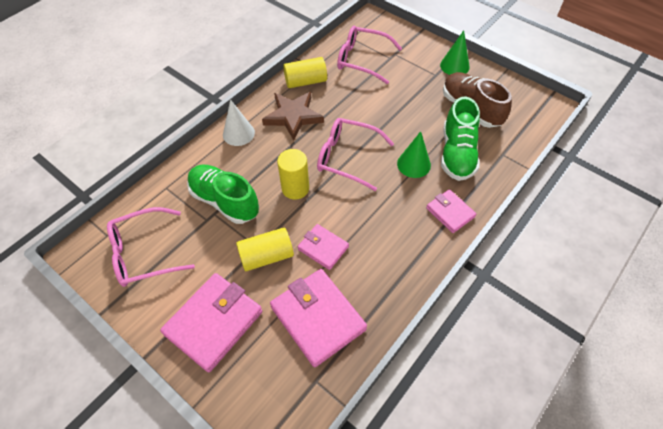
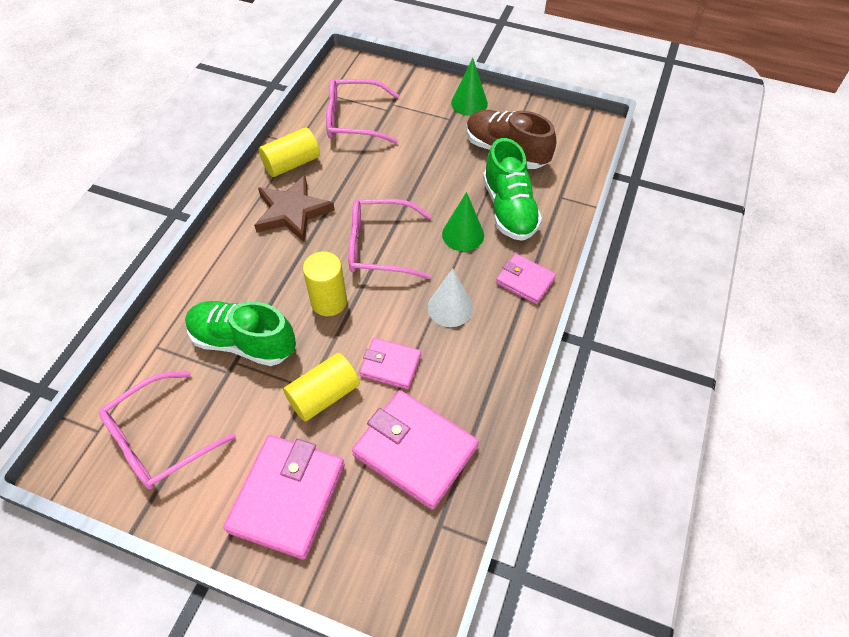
camera: 20 degrees left, 0 degrees up
(238, 133) = (228, 251): white cone -> white cone (450, 308)

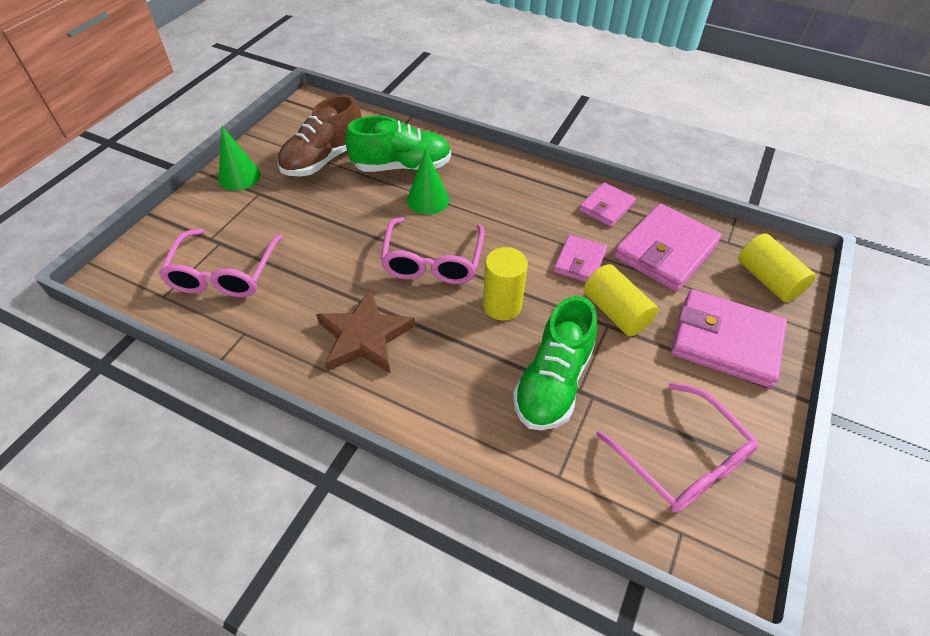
camera: 85 degrees left, 5 degrees down
(292, 163) = (280, 337): yellow cylinder -> yellow cylinder (768, 280)
(450, 308) = (515, 216): white cone -> none
(525, 281) = (489, 167): pink wallet -> pink wallet (606, 207)

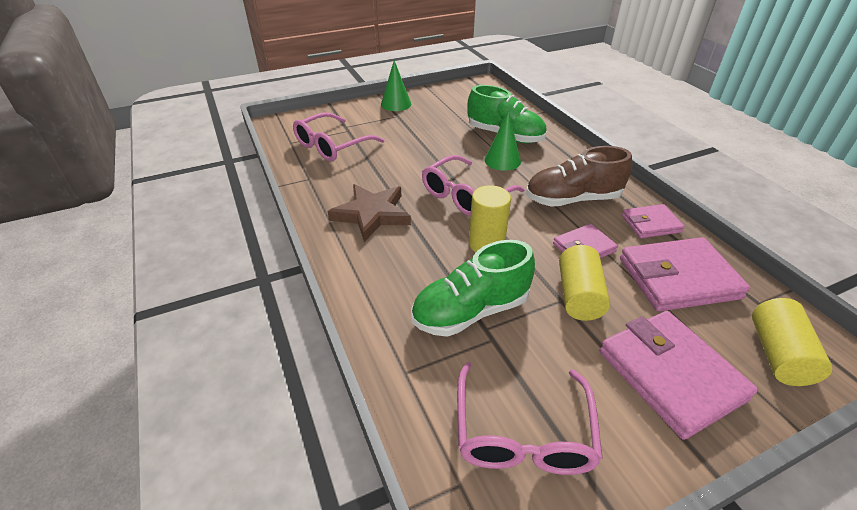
camera: 40 degrees right, 10 degrees down
(323, 159) = (456, 113): brown shoe -> brown shoe (572, 199)

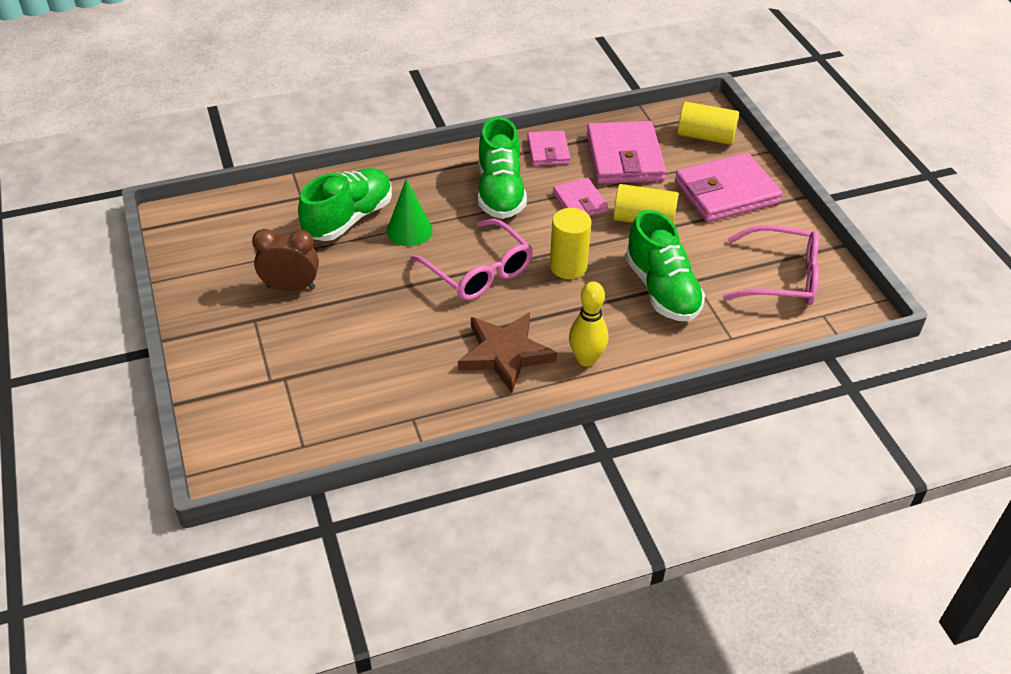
camera: 85 degrees left, 5 degrees up
(332, 146) = (328, 395): pink glasses -> none
(367, 260) = (586, 359): none -> yellow bowling pin
(396, 104) = (213, 319): green cone -> none
(429, 123) = (291, 287): none -> brown clock
(572, 199) = (500, 192): brown shoe -> green shoe

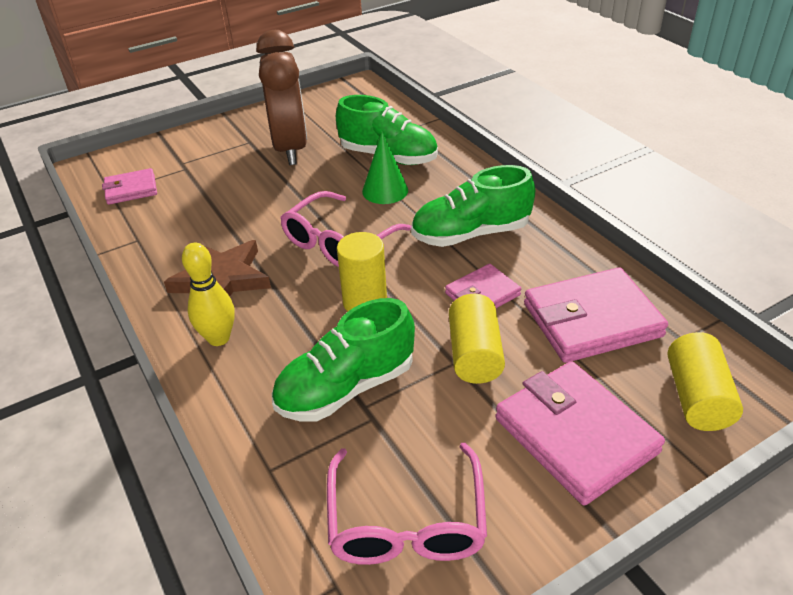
camera: 80 degrees right, 5 degrees down
(291, 287) = (290, 148): brown clock -> brown clock, size x1.70
(548, 151) = (563, 255): pink wallet -> pink wallet (131, 189)

